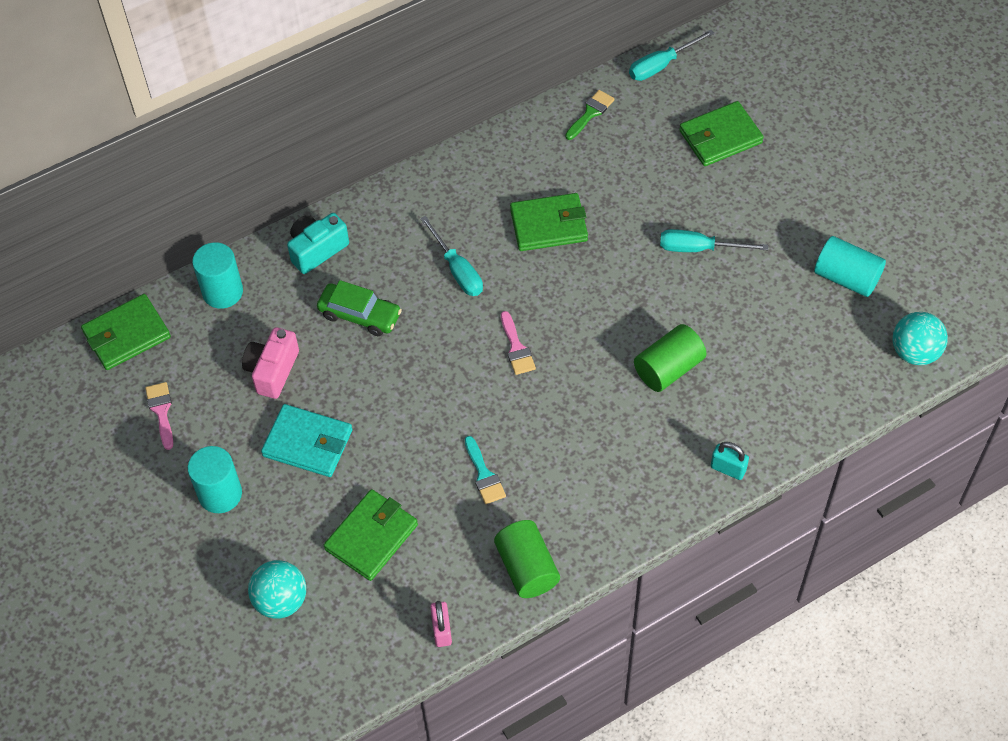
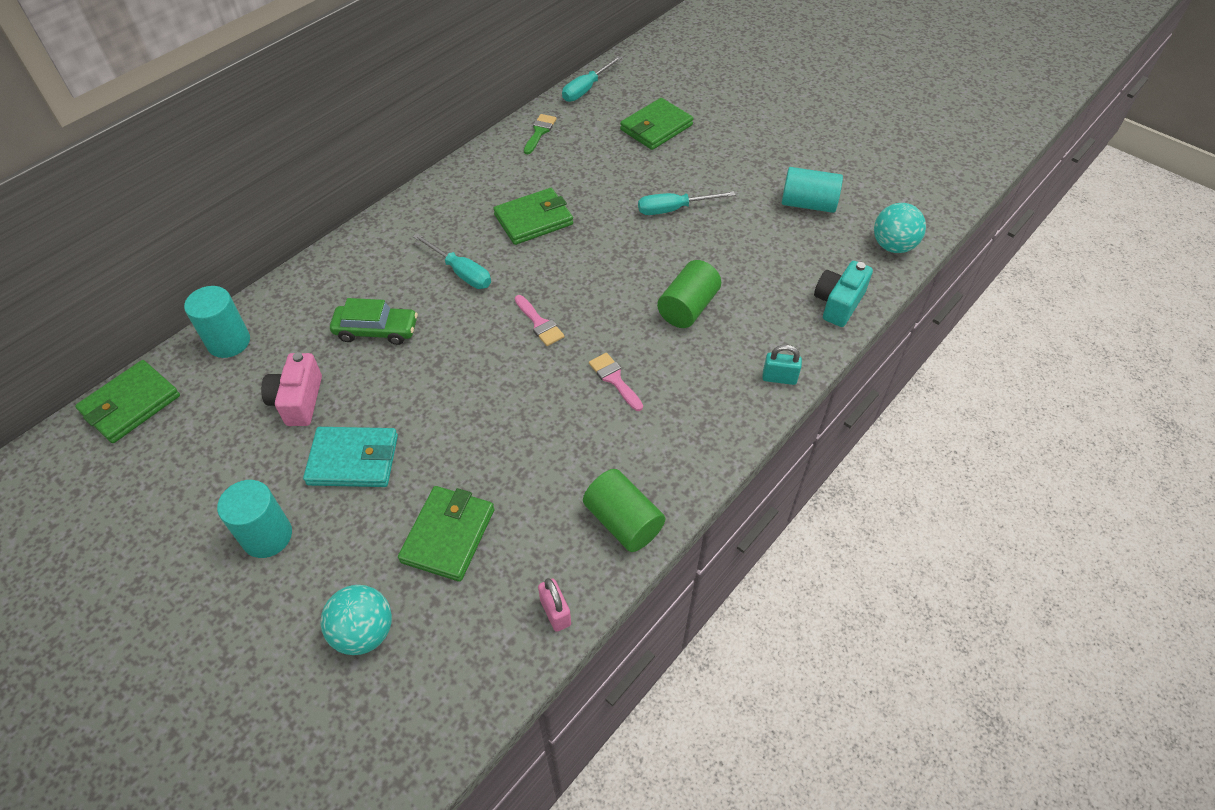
camera: 20 degrees left, 5 degrees down
(161, 411) = (183, 469): pink brush -> pink brush (614, 379)
(317, 250) = (318, 285): turquoise camera -> turquoise camera (838, 303)
(484, 475) = (547, 443): turquoise brush -> none

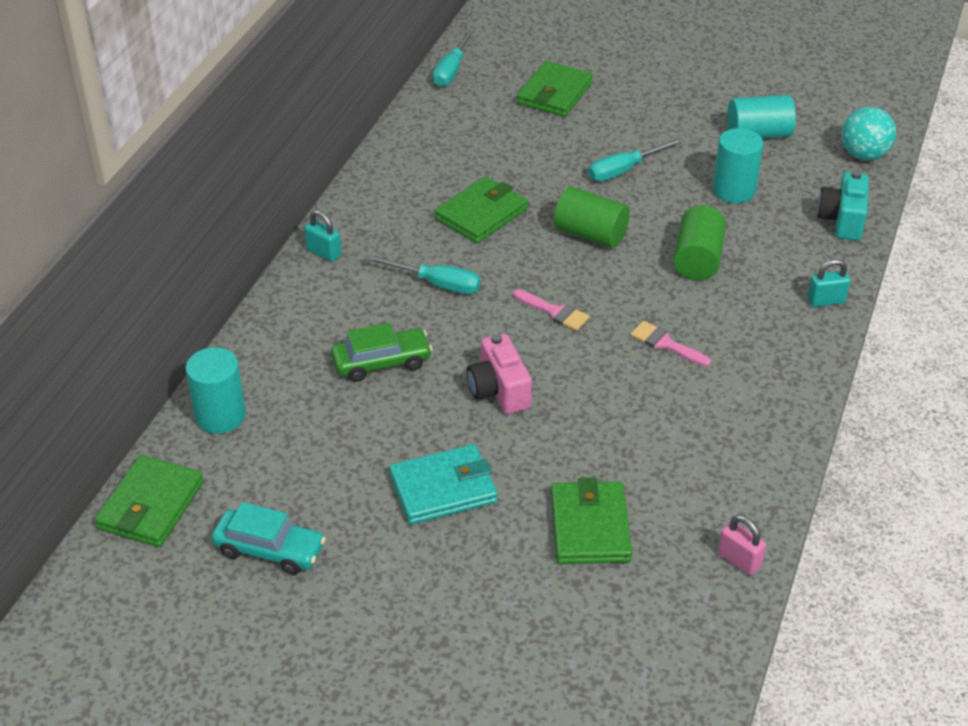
camera: 20 degrees left, 10 degrees down
(189, 472) = (269, 550): none -> turquoise car
(267, 536) = (400, 582): turquoise cylinder -> turquoise cylinder (734, 190)
(298, 401) = (342, 451): pink camera -> pink camera (499, 390)
(364, 632) = (562, 633): turquoise ball -> none
(392, 222) = (324, 253): none -> turquoise padlock
(539, 132) = (429, 125): green brush -> none
(623, 521) = (754, 466): green cylinder -> green cylinder (590, 234)

